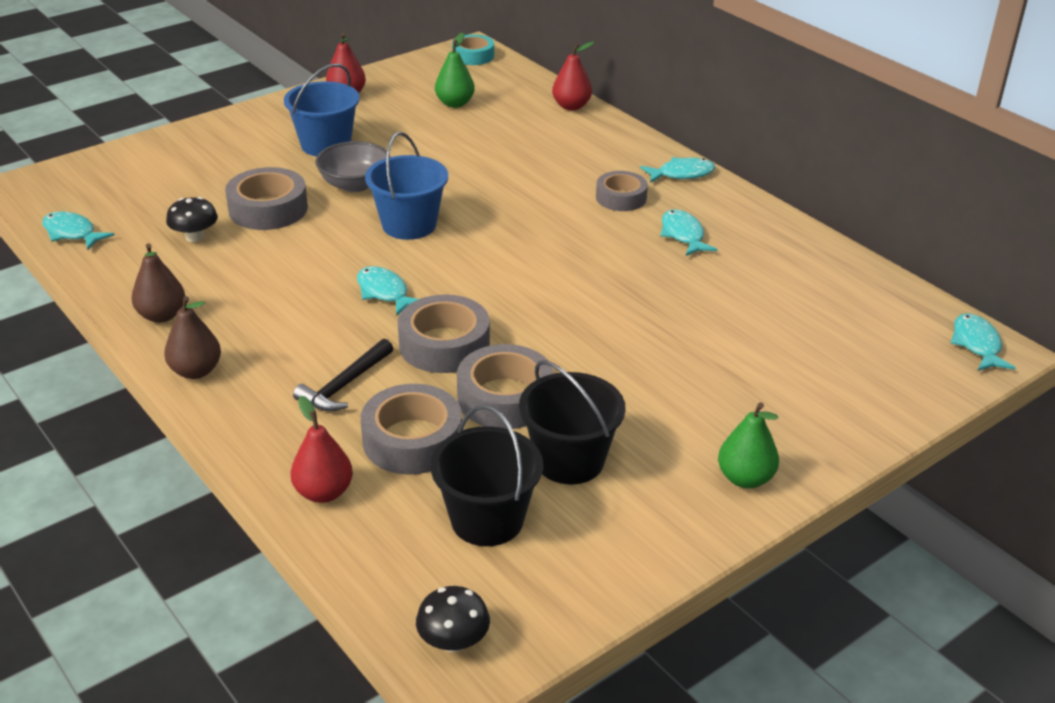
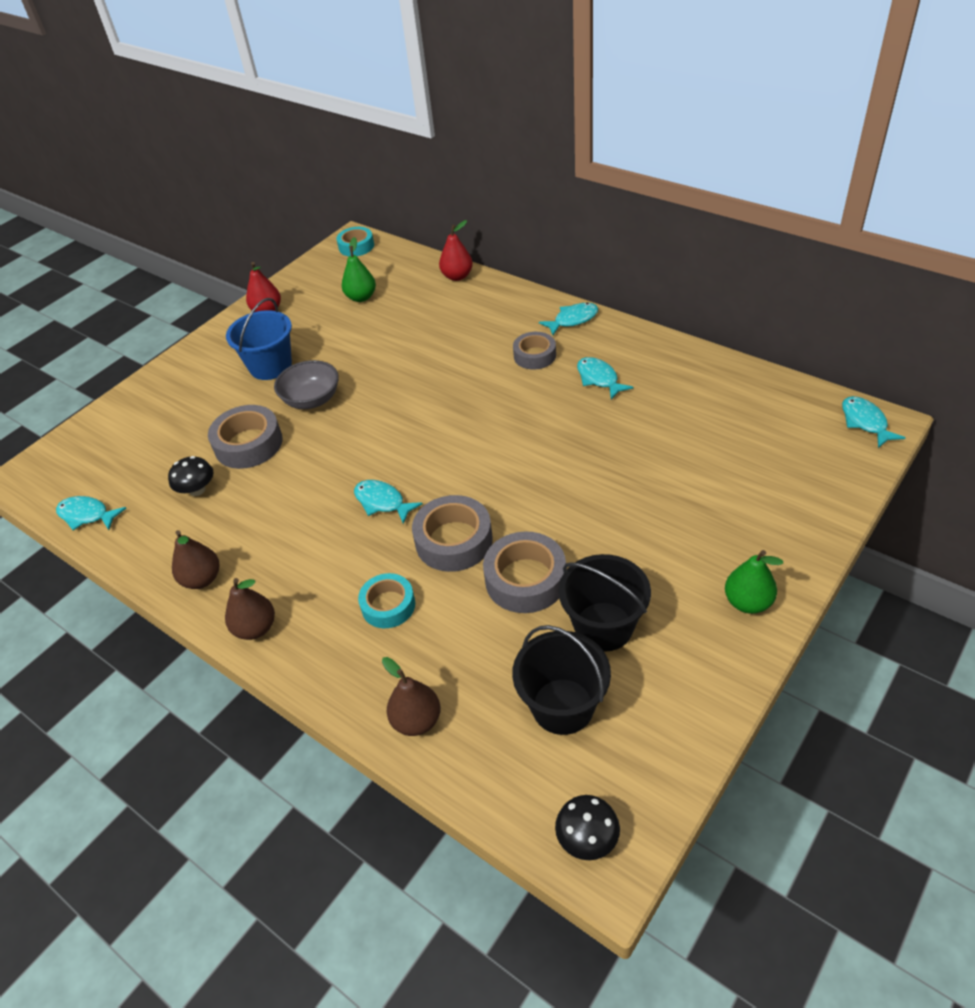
camera: 10 degrees left, 10 degrees up
(323, 492) = (416, 720): red pear -> brown pear
(344, 385) = (388, 605): black hammer -> turquoise tape
(409, 225) = (374, 428): blue bucket -> none
(412, 440) = (468, 645): grey tape -> none

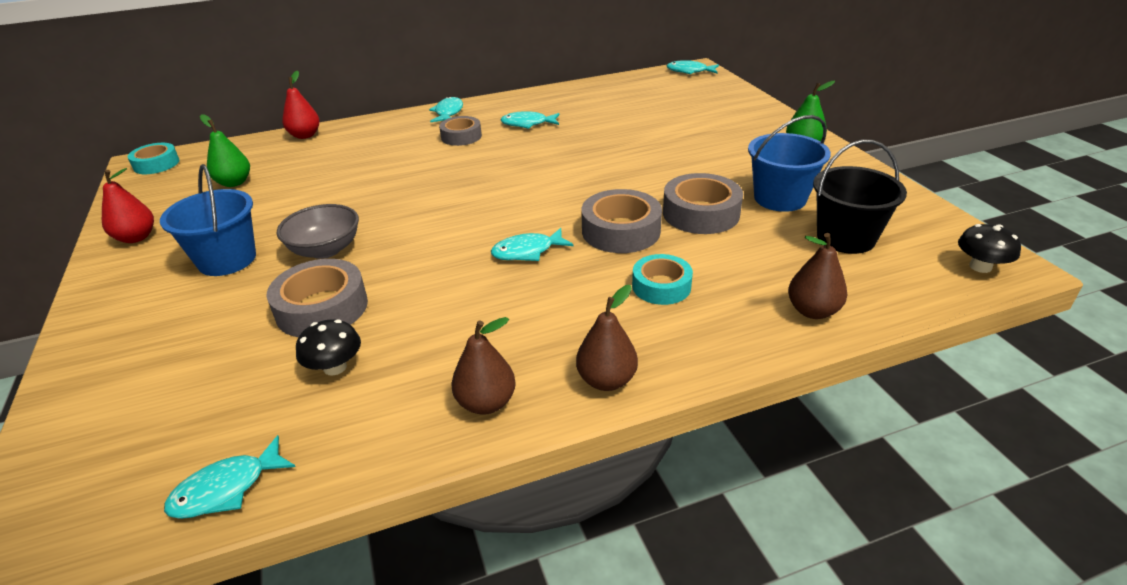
camera: 60 degrees left, 10 degrees down
(603, 626) = (780, 198): black bucket -> blue bucket

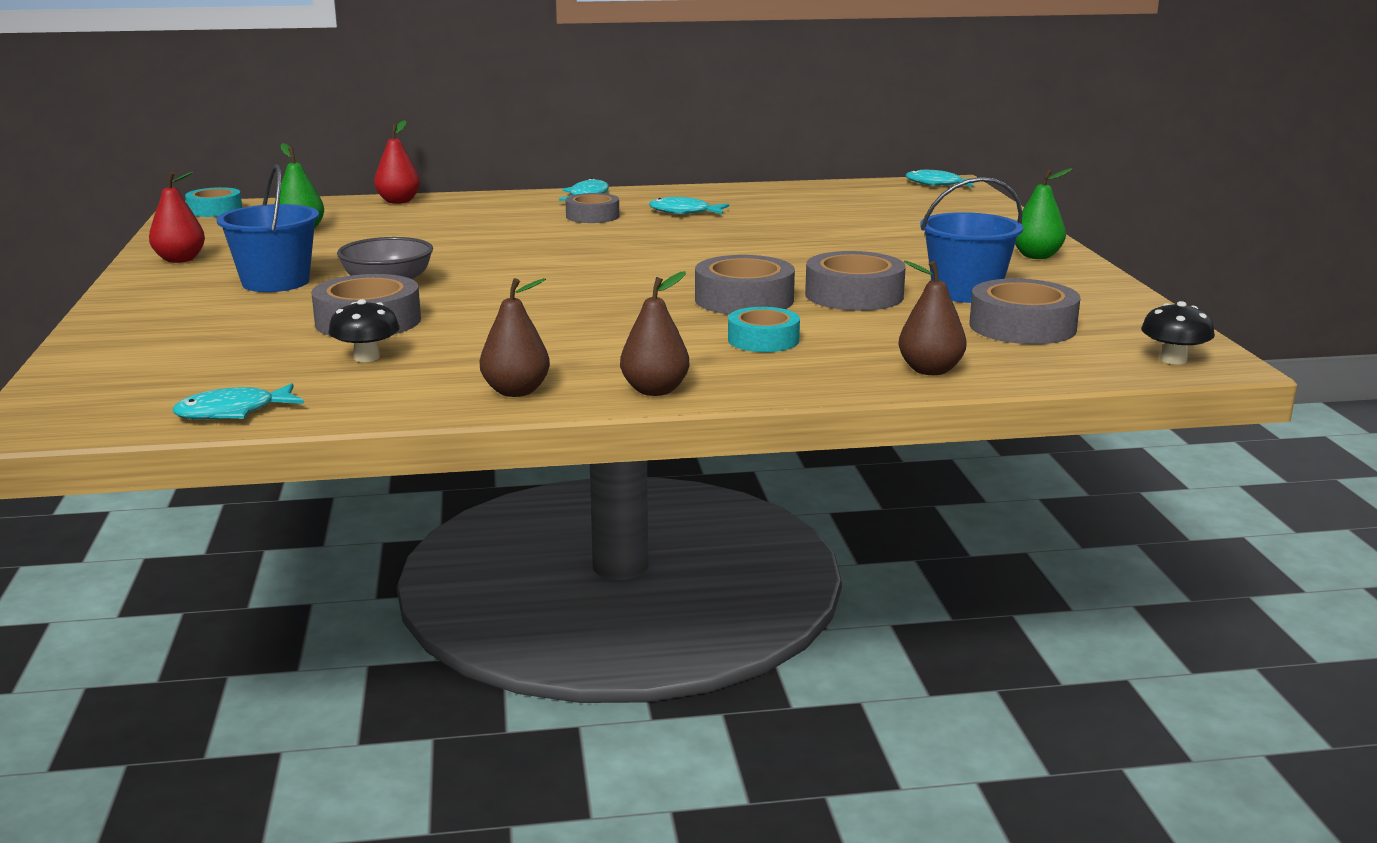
camera: 10 degrees right, 15 degrees down
(527, 251) = (621, 304): turquoise fish -> none
(845, 238) = (1022, 327): black bucket -> grey tape

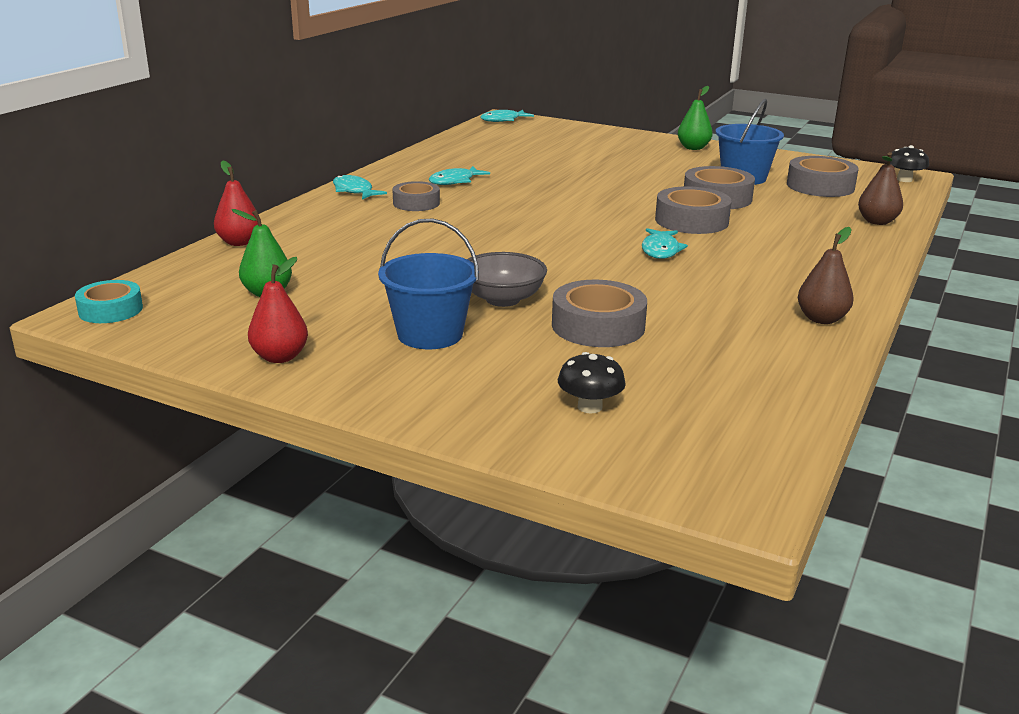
camera: 55 degrees left, 5 degrees up
(233, 412) = (784, 415): turquoise fish -> turquoise fish (660, 250)
(366, 357) = (693, 345): black mushroom -> black mushroom (589, 407)
(655, 390) = (854, 285): brown pear -> none
(763, 340) = (781, 238): turquoise tape -> none

